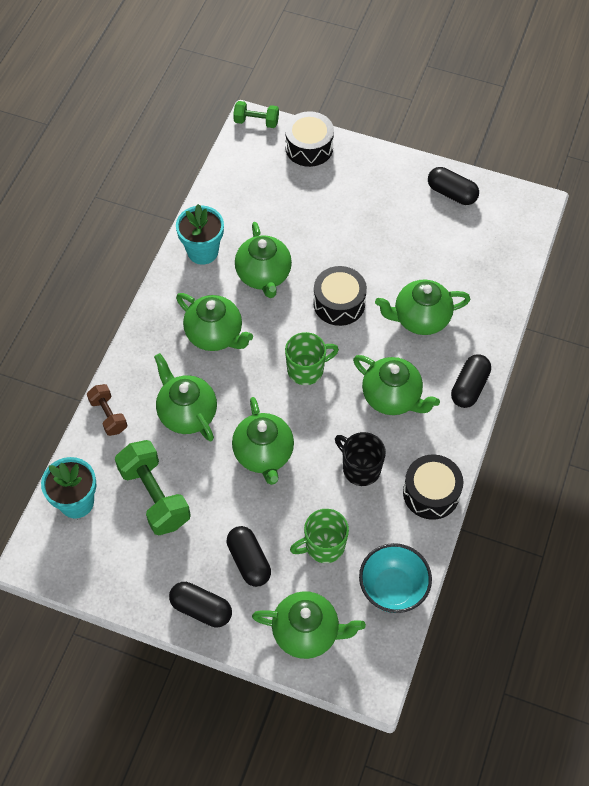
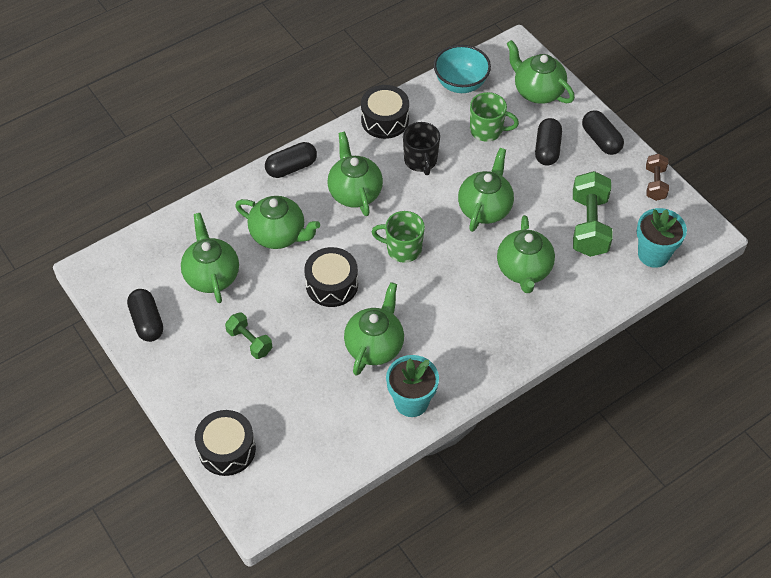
camera: 145 degrees left, 5 degrees down
(108, 415) = (590, 304): brown dumbbell -> brown dumbbell (655, 184)
(215, 335) = (456, 319): green teapot -> green teapot (211, 275)
(256, 122) = (252, 514): green dumbbell -> green dumbbell (249, 342)

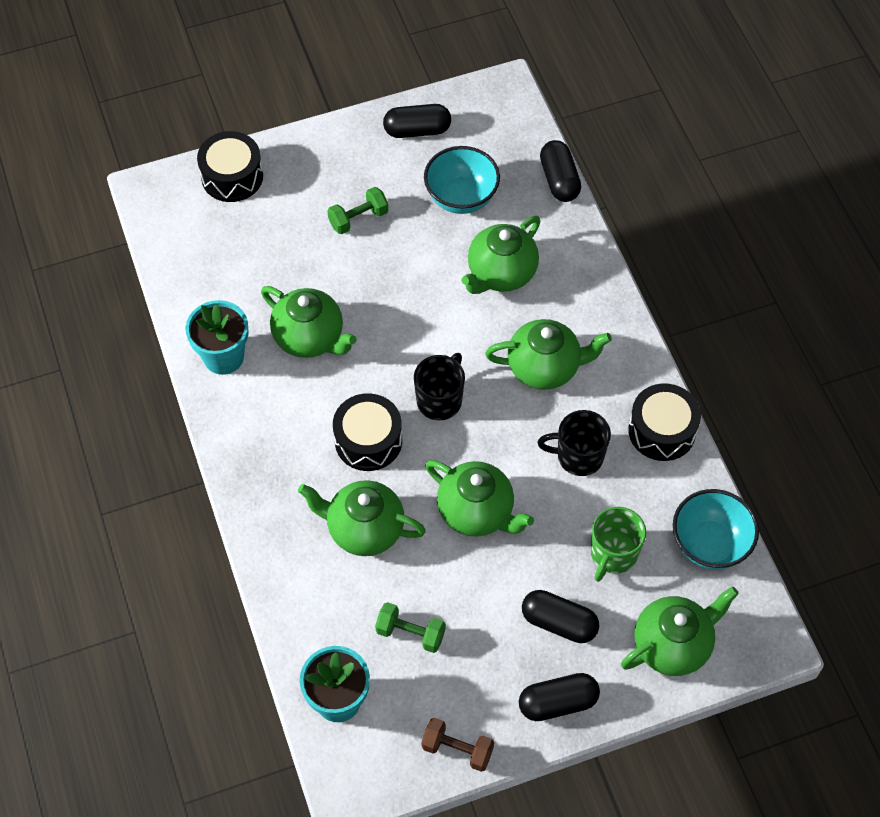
camera: 105 degrees right, 5 degrees up
(211, 275) = (461, 198): green teapot -> turquoise bowl
(291, 167) = (605, 306): black capsule -> black capsule (559, 180)
(332, 285) = (410, 313): black drum -> black drum (368, 440)
(402, 249) = (440, 400): green mug -> black mug
(589, 226) = (410, 633): green dumbbell -> green dumbbell, size x0.57

